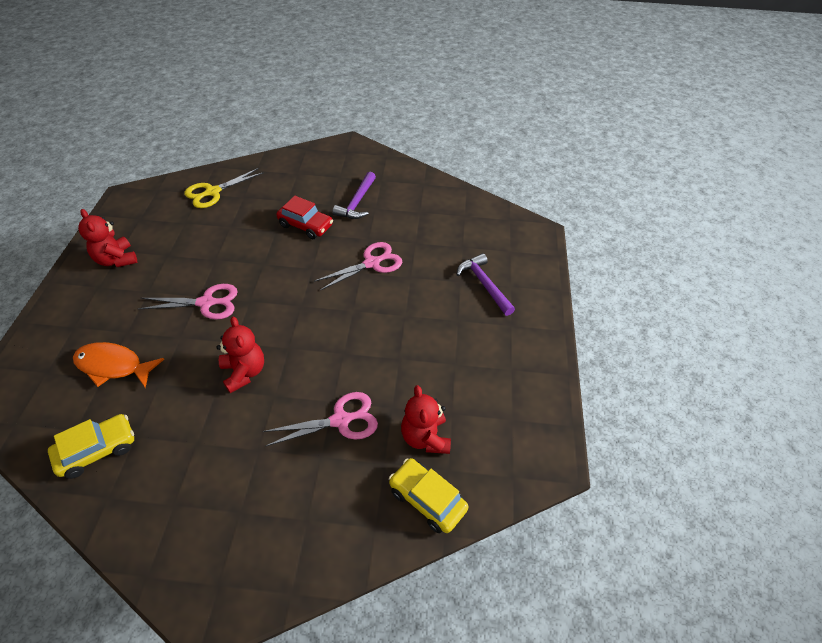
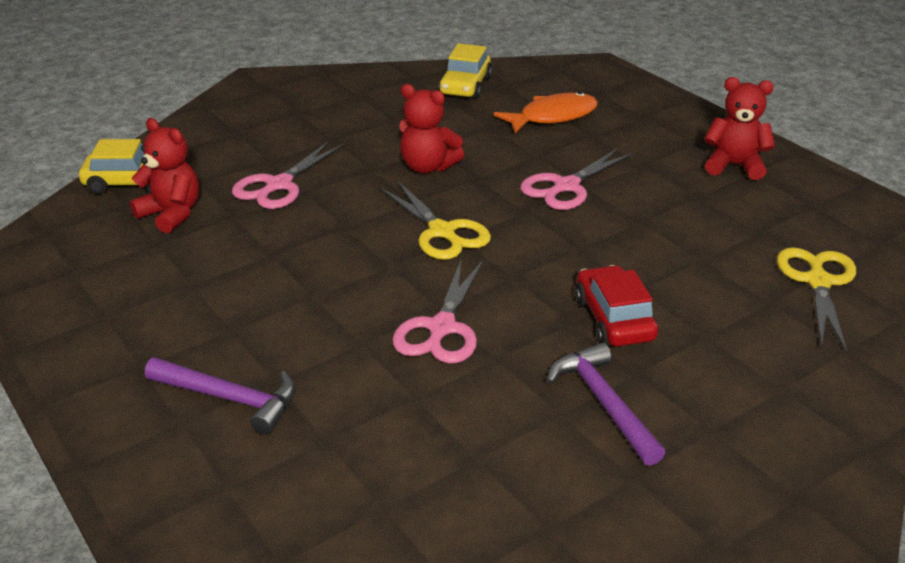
camera: 140 degrees right, 15 degrees down
(304, 315) = (442, 232): none -> yellow scissors
(306, 225) = (613, 319): red car -> red car turned 90 degrees clockwise

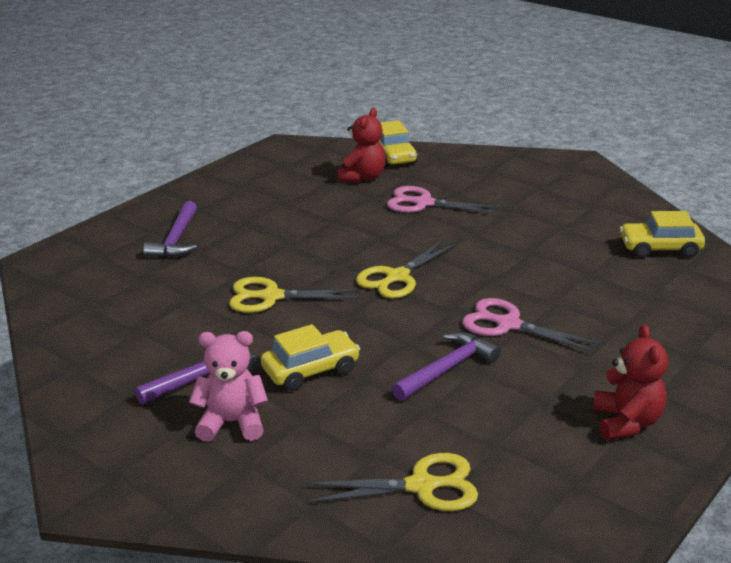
camera: 75 degrees right, 5 degrees down
(428, 167) = (494, 255): red teddy bear -> none
(441, 328) = (271, 297): pink scissors -> yellow scissors
(552, 117) = (640, 301): orange fish -> none
(613, 319) = (311, 370): red car -> yellow car
(634, 234) = (447, 369): none -> purple hammer
(705, 389) = (232, 423): none -> pink teddy bear

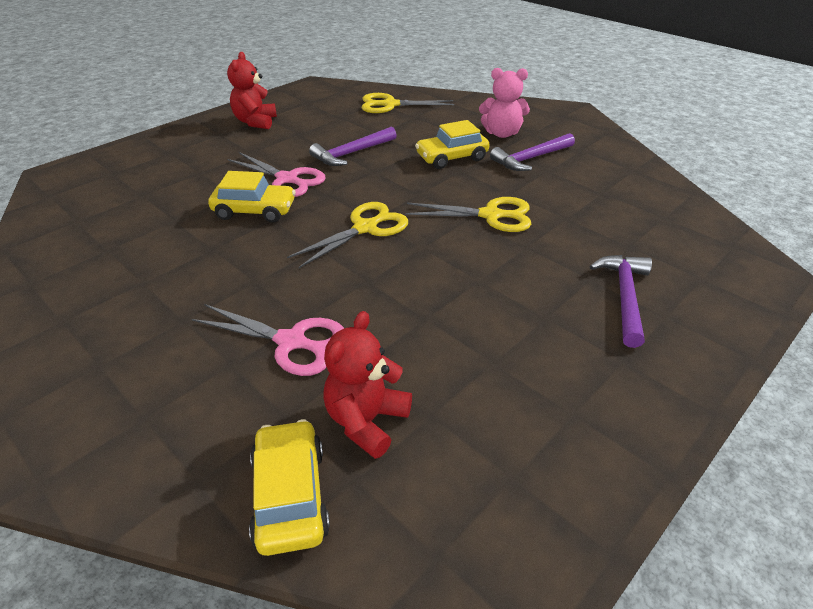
camera: 175 degrees left, 10 degrees up
(660, 248) = (70, 244): yellow car -> yellow car (255, 210)

